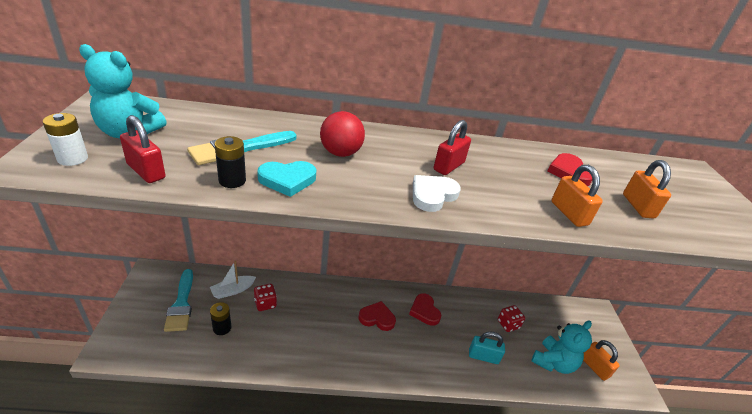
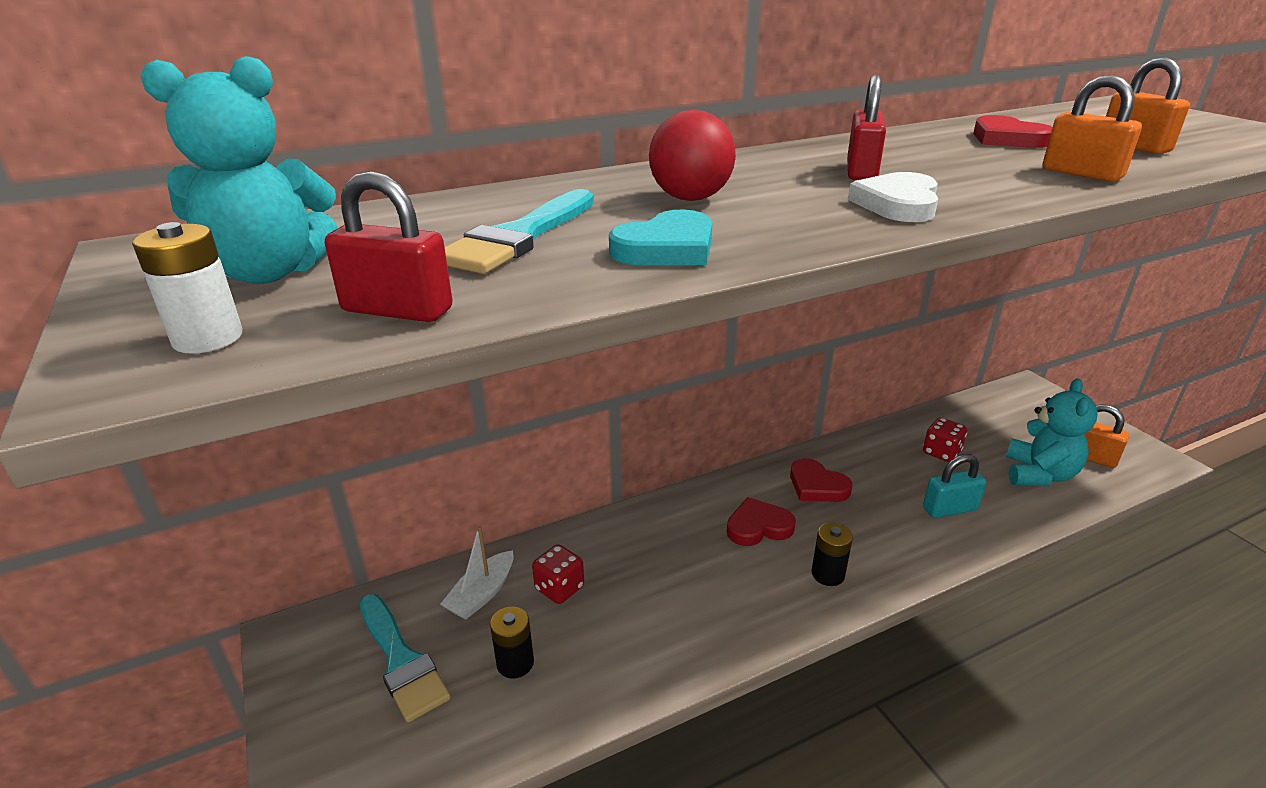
camera: 20 degrees left, 5 degrees down
(232, 180) = (578, 275): black battery -> black battery (828, 574)

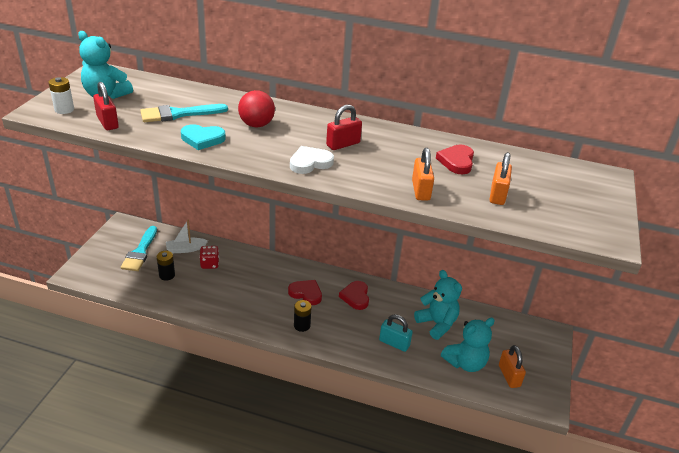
camera: 40 degrees right, 5 degrees up
(941, 452) = (437, 324): red dice -> turquoise teddy bear

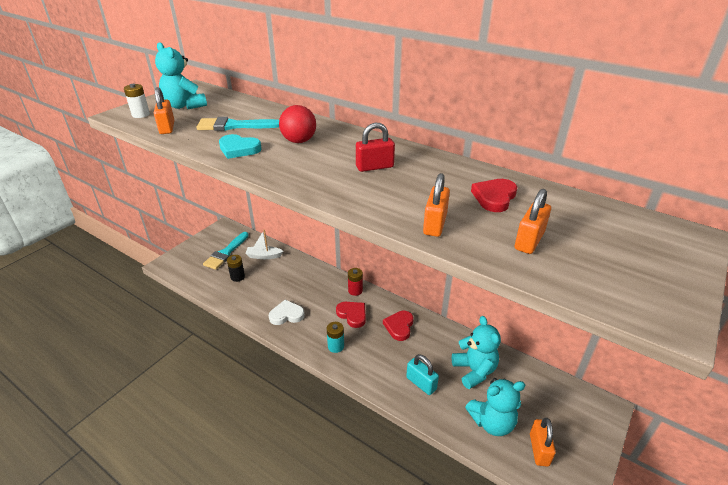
camera: 20 degrees right, 0 degrees up
(107, 122) = (167, 128): red padlock -> orange padlock
(209, 264) = (278, 272): red dice -> none
(299, 270) = (355, 290): none -> red battery
(302, 325) = (336, 346): black battery -> turquoise battery
(310, 163) = (328, 181): white heart -> white heart (286, 315)

